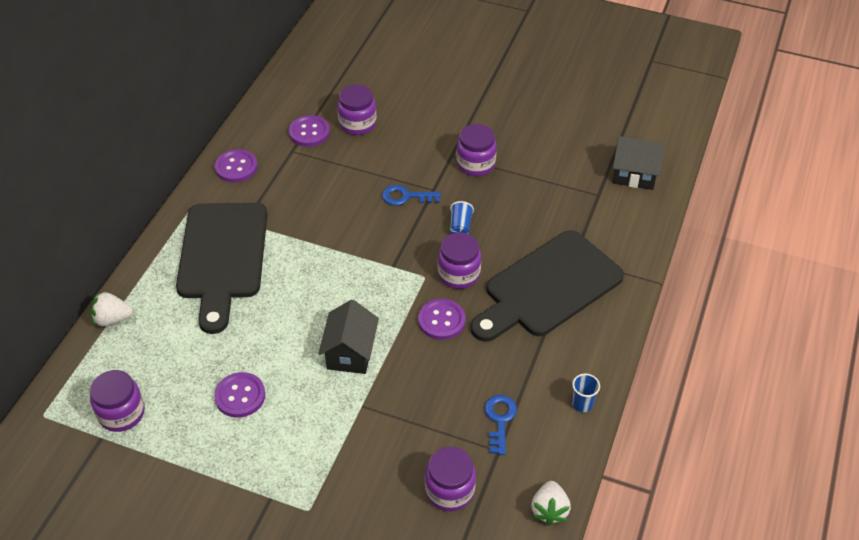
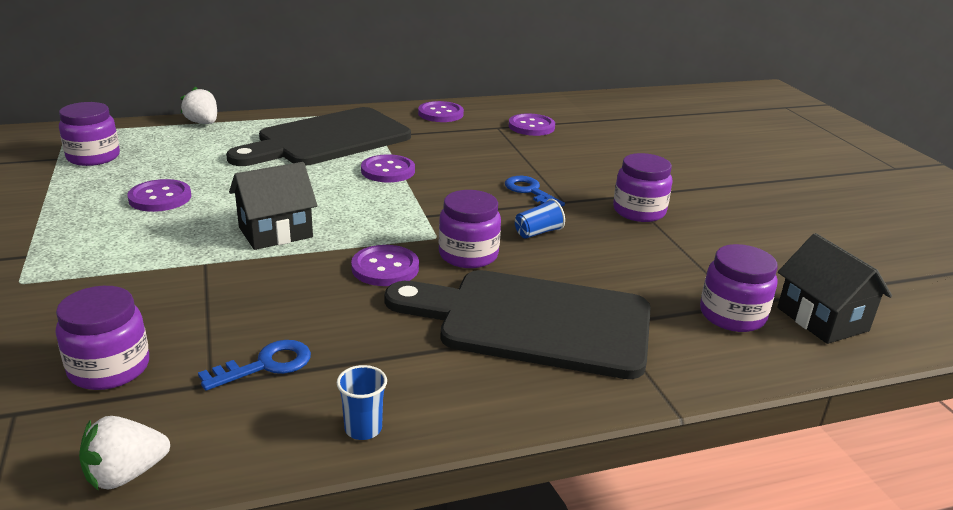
camera: 50 degrees right, 20 degrees down
(309, 251) = (388, 171): none -> purple button
(357, 124) = (580, 141): purple jar -> purple jar (732, 315)

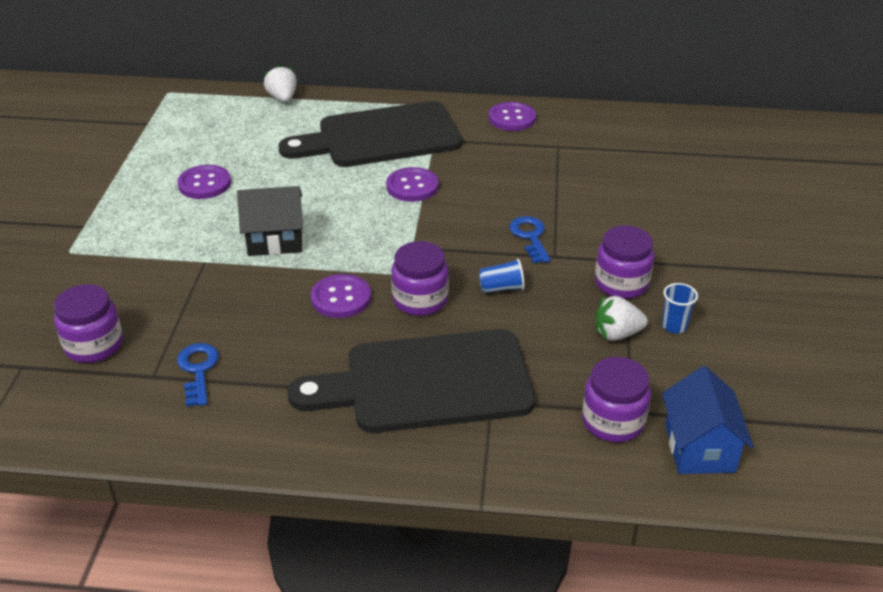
camera: 25 degrees right, 10 degrees up
(93, 157) = (175, 127): purple jar -> none
(126, 474) = (66, 433): white strawberry -> white strawberry (617, 334)
(266, 365) = (198, 370): blue key -> blue key turned 90 degrees counterclockwise
(363, 429) = (234, 443): blue cup -> blue cup (674, 326)
(531, 127) = (594, 151): purple button -> none
(533, 322) = (427, 383): black cutting board -> black cutting board turned 45 degrees counterclockwise
(822, 319) = (699, 448): black house -> blue house

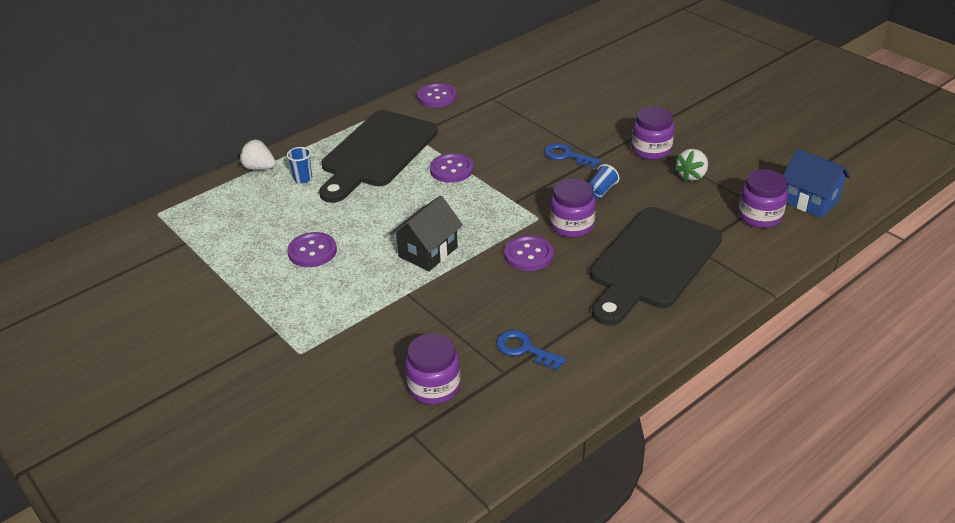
camera: 45 degrees left, 0 degrees up
(674, 326) = (708, 154): blue cup -> blue cup (303, 178)

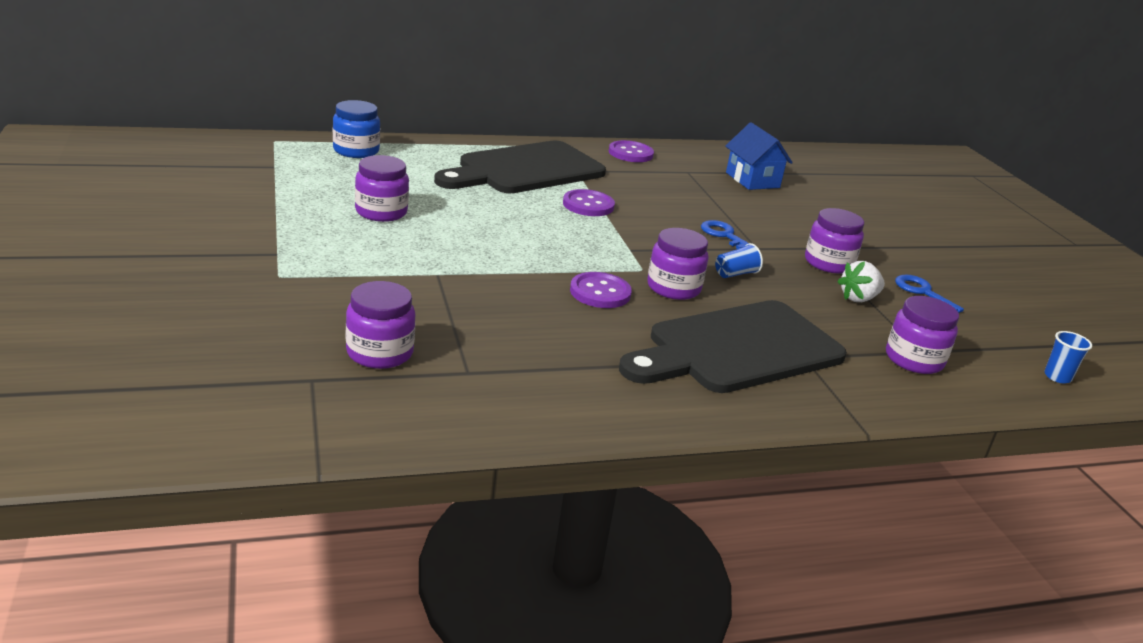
camera: 20 degrees right, 10 degrees down
(232, 193) = (356, 151): none -> blue jar
(259, 168) = (402, 143): white strawberry -> none
(303, 178) = (433, 163): blue cup -> blue cup (1057, 377)
(312, 251) = (381, 212): purple button -> purple jar
(428, 252) = (495, 252): black house -> none
(524, 349) = (511, 362): blue key -> blue key (922, 292)
(810, 201) = (994, 370): blue house -> blue house (752, 180)

